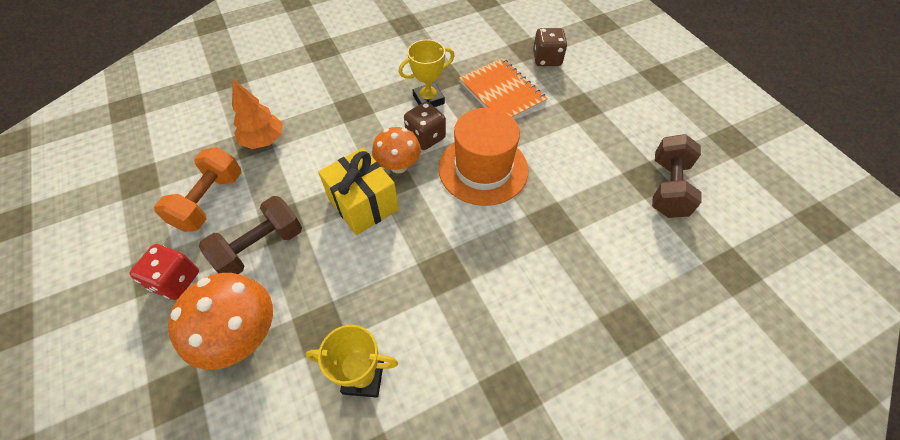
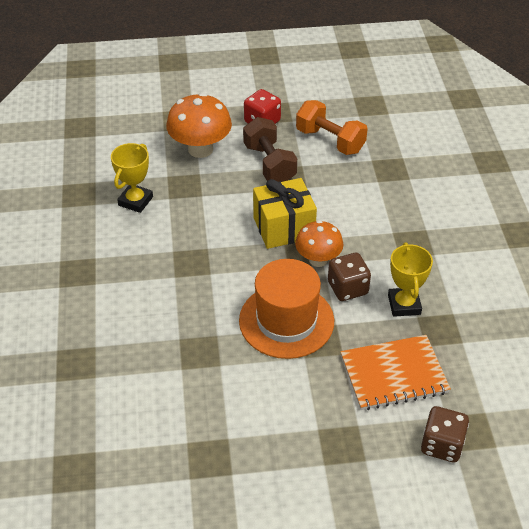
camera: 110 degrees right, 10 degrees down
(264, 140) = (388, 176): orange tree -> none
(668, 188) = (188, 471): brown dumbbell -> none

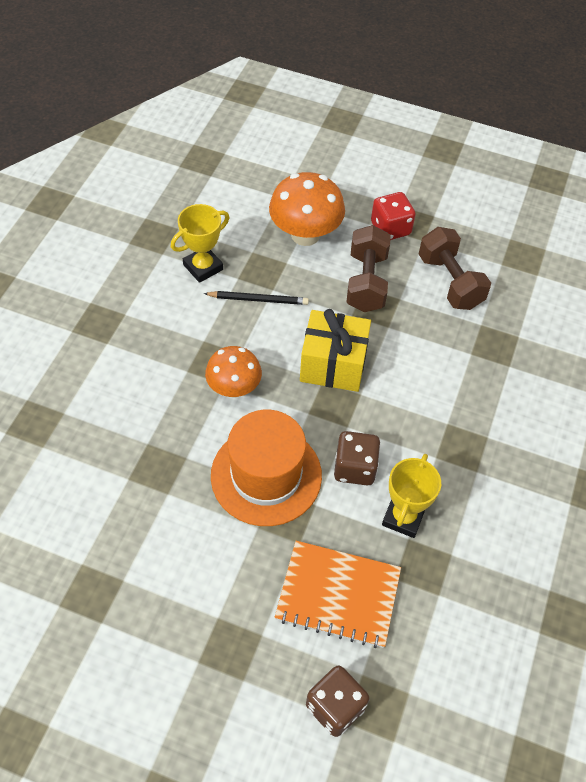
camera: 25 degrees right, 10 degrees up
(195, 206) = (258, 299): none -> black pencil
(318, 260) = (345, 419): orange mushroom -> orange mushroom (234, 388)
(330, 141) = (449, 282): orange dumbbell -> brown dumbbell

